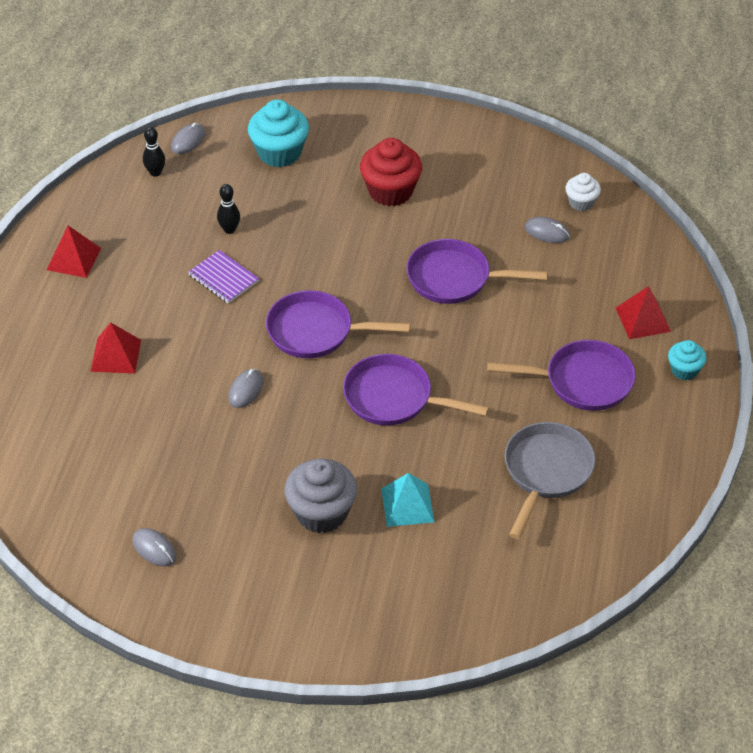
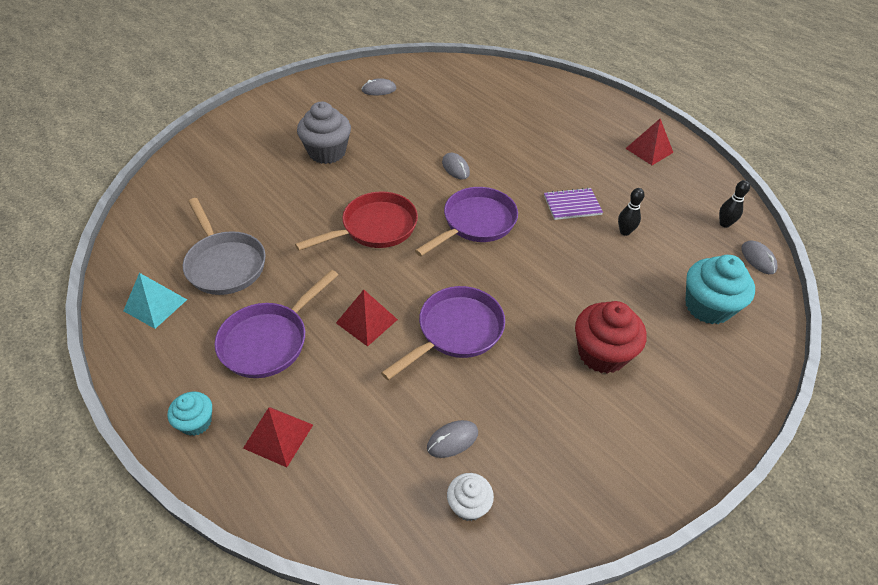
camera: 125 degrees right, 0 degrees up
(115, 355) = (540, 132): red pyramid -> red pyramid (367, 321)
(394, 398) = (374, 228): purple pan -> red pan
(407, 505) = (287, 187): turquoise pyramid -> turquoise pyramid (155, 305)

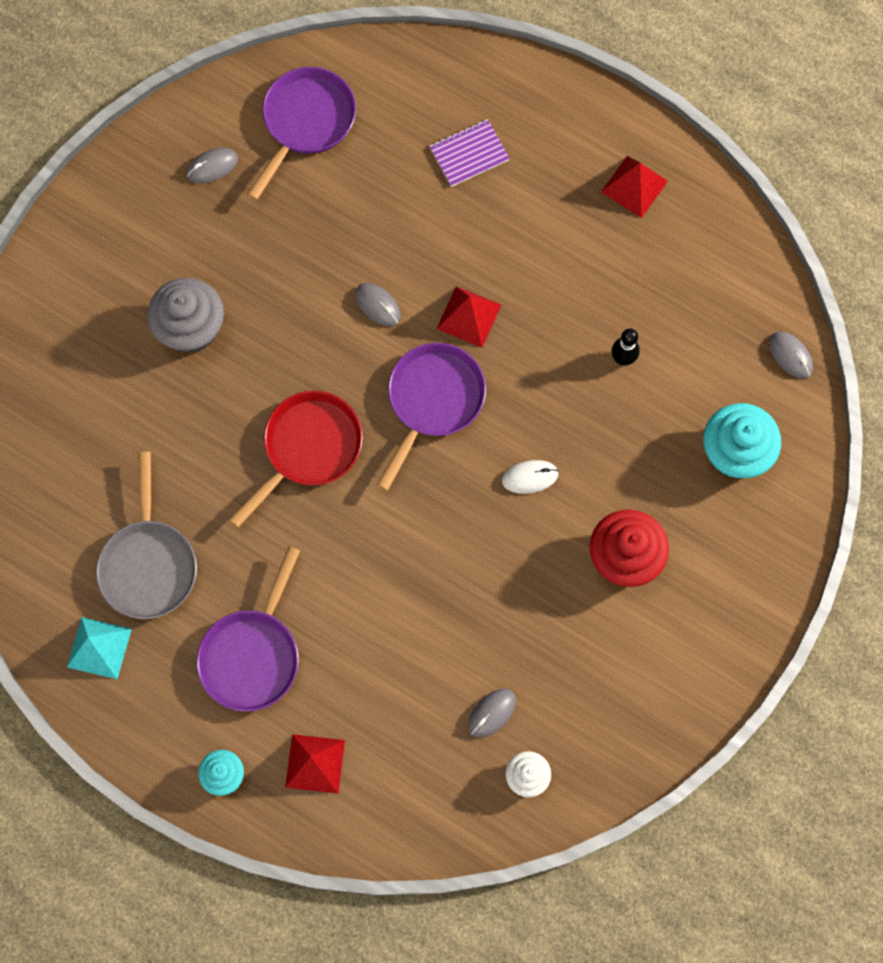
camera: 15 degrees left, 25 degrees up
(224, 264) = (149, 564): grey pan -> grey pan turned 45 degrees clockwise
(367, 321) = (351, 594): red pyramid -> red pyramid (469, 316)
(456, 331) = (456, 577): purple pan -> purple pan (306, 123)
(535, 283) = (530, 477): none -> white mouse
(572, 205) = (548, 330): purple notebook -> purple notebook (469, 154)
(724, 224) = (746, 305): black bowling pin -> none

